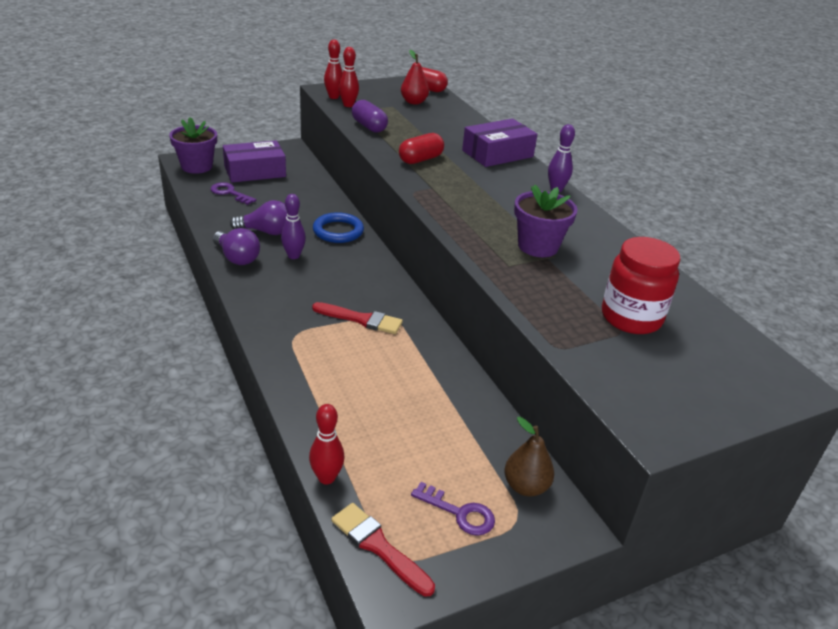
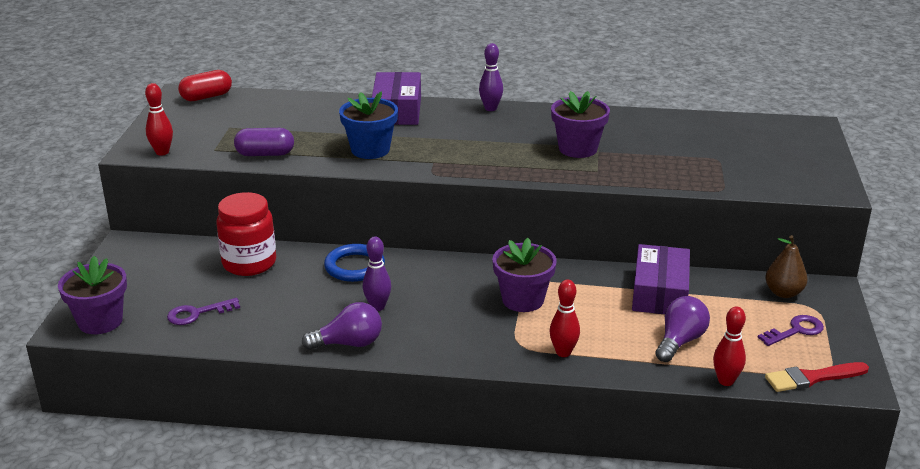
camera: 55 degrees left, 5 degrees down
(255, 171) = (162, 283): purple box -> purple box (659, 292)
(266, 232) = (312, 311): purple light bulb -> purple light bulb (680, 341)
(348, 105) = (195, 150): red bowling pin -> red bowling pin (563, 352)
(361, 319) = (523, 300): red brush -> purple flower pot
(414, 102) = (232, 113): red pear -> none
(420, 159) = (370, 150): red capsule -> blue flower pot
(631, 318) = (703, 149): red jar -> red jar (249, 263)

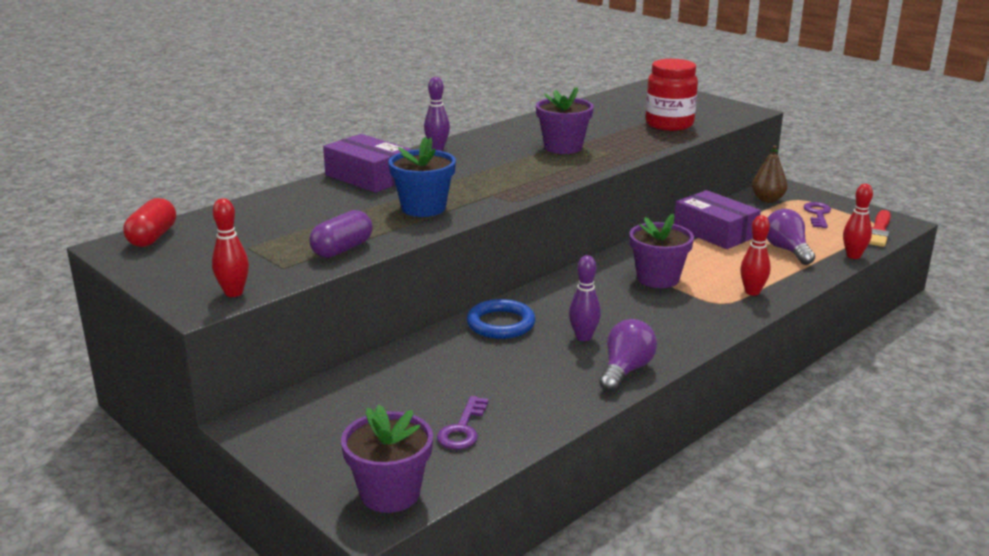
camera: 50 degrees left, 5 degrees down
(249, 263) = (411, 370): red jar -> red jar (669, 124)

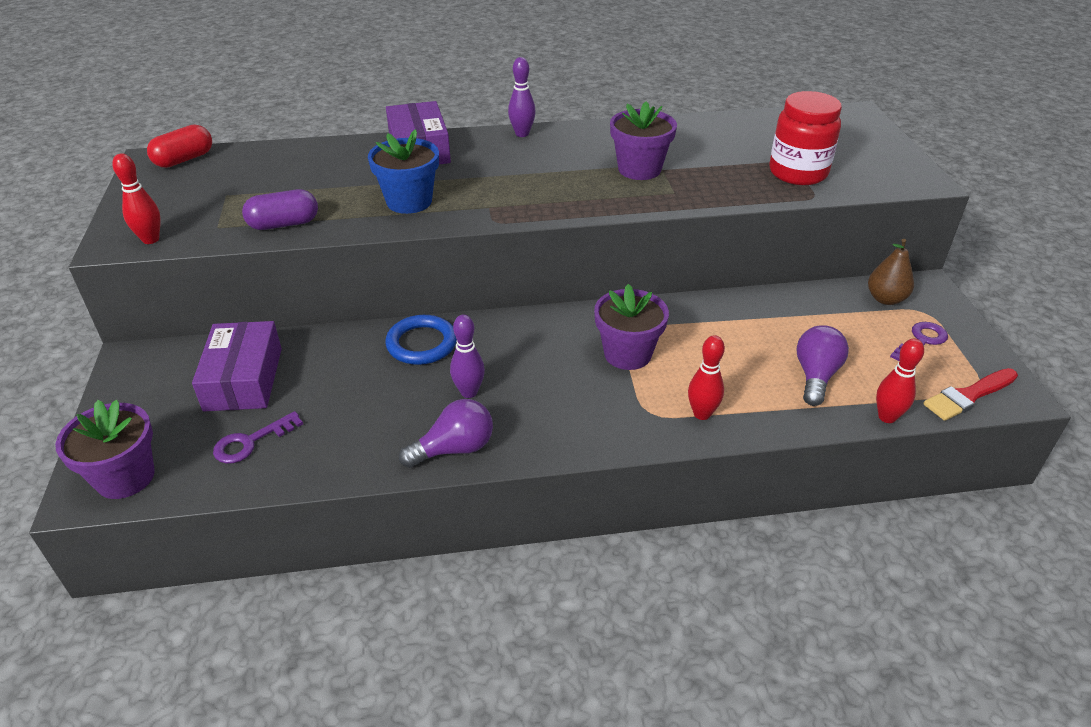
camera: 35 degrees right, 15 degrees up
(715, 232) = (765, 319): purple box -> purple box (243, 379)

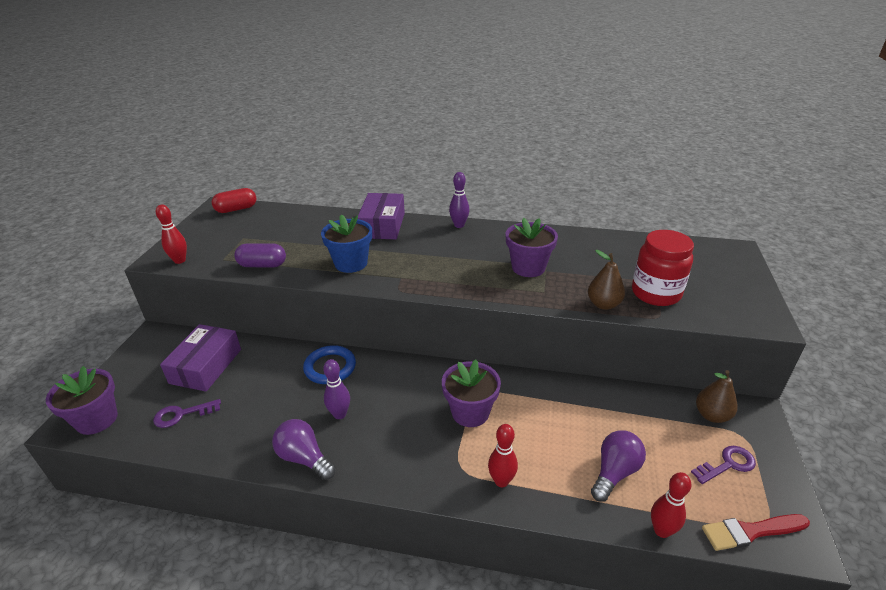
camera: 20 degrees right, 5 degrees down
(454, 449) = (304, 458): purple light bulb -> purple light bulb turned 135 degrees counterclockwise
(748, 194) = (603, 304): none -> brown pear

